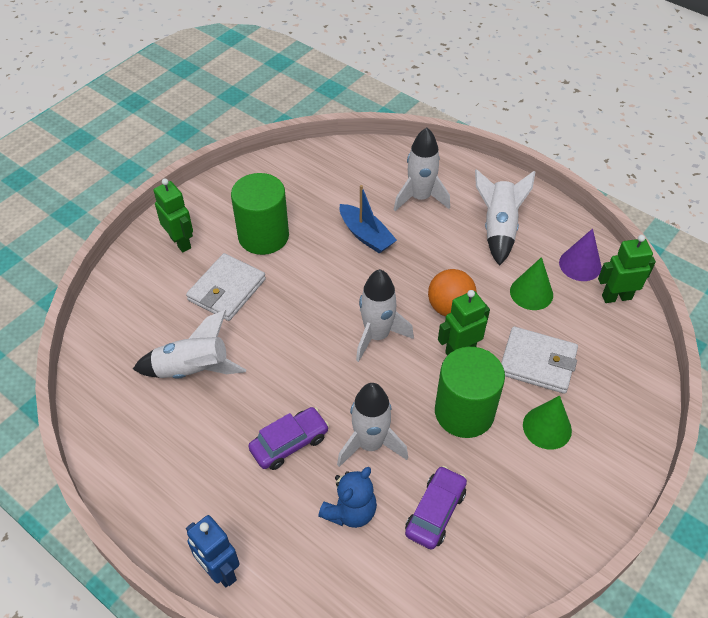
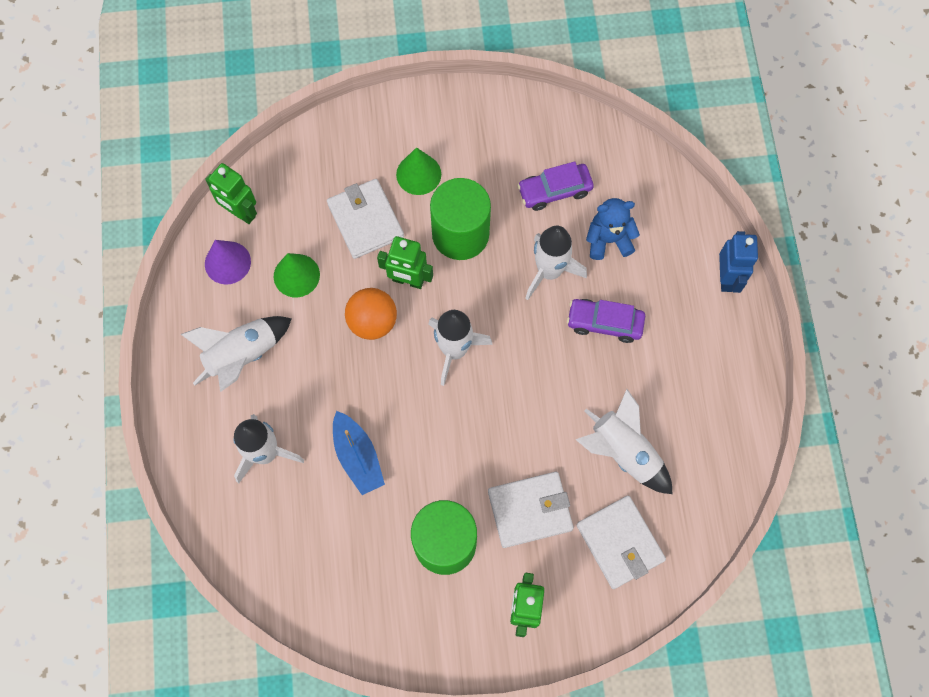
camera: 135 degrees left, 20 degrees up
(147, 317) = (620, 543): none -> white wallet
(366, 235) = (358, 457): blue boat -> blue boat turned 150 degrees clockwise

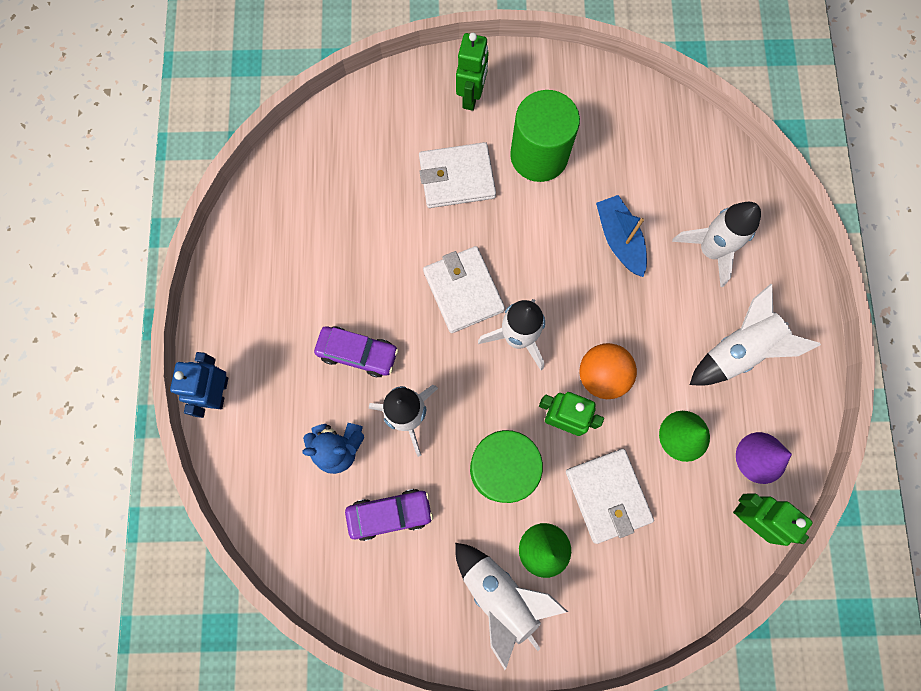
camera: 175 degrees left, 5 degrees up
(620, 543) = (377, 143): white wallet -> white wallet (463, 291)
(623, 452) = (360, 222): white rocket -> white rocket (501, 595)

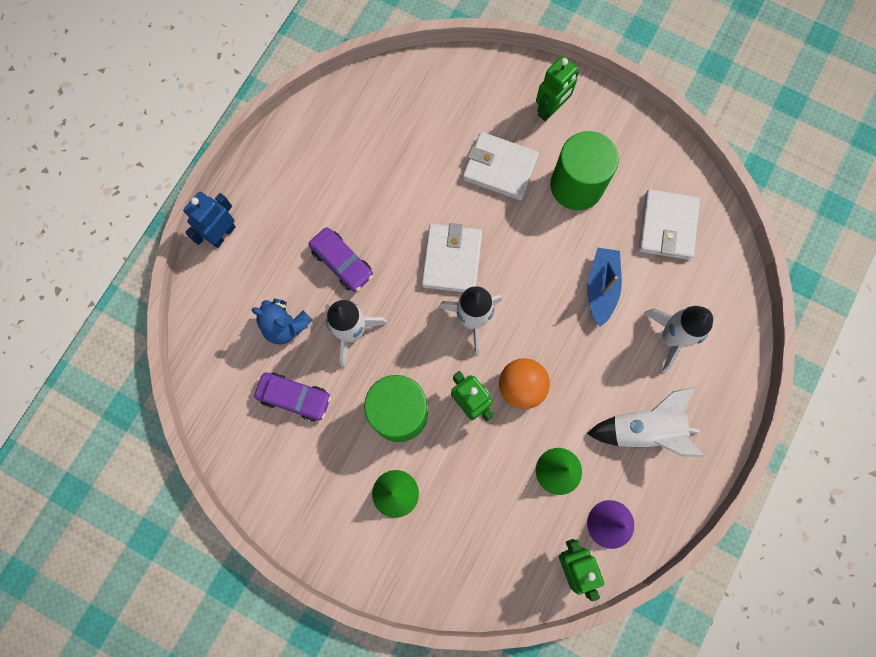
camera: 30 degrees right, 0 degrees up
(501, 595) = (341, 507): white rocket -> none
(607, 495) = (469, 481): white wallet -> white wallet (667, 226)

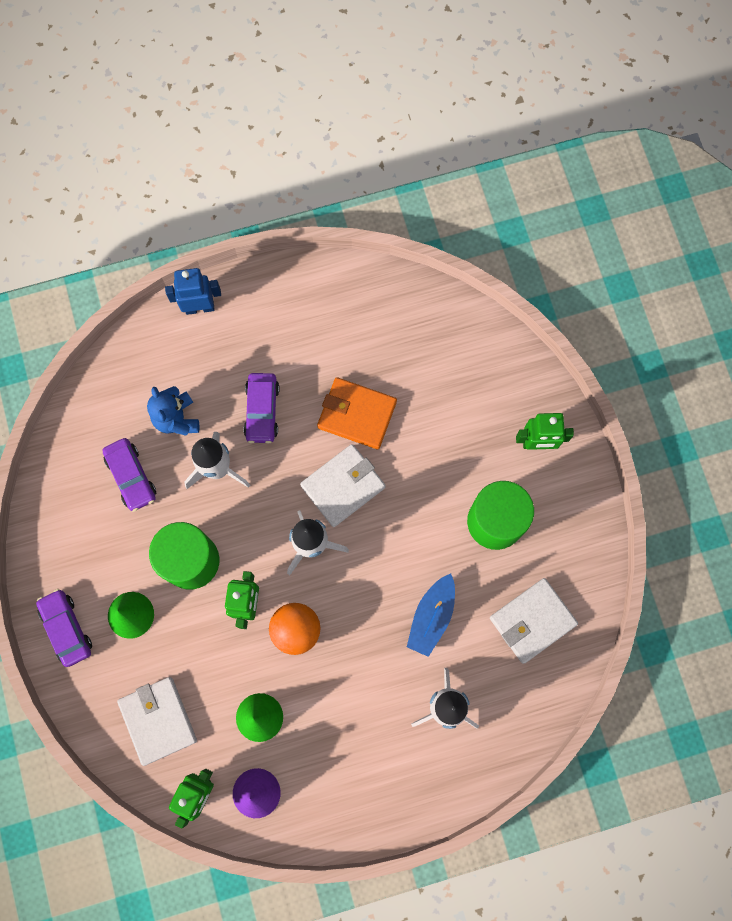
camera: 45 degrees right, 0 degrees up
(358, 550) = (66, 628): none -> purple car
(411, 203) = (357, 414): none -> orange wallet
(500, 168) = (451, 451): white wallet -> white wallet (158, 720)
(601, 288) = (431, 617): blue boat -> blue boat turned 150 degrees clockwise
(644, 429) = (352, 752): white rocket -> none

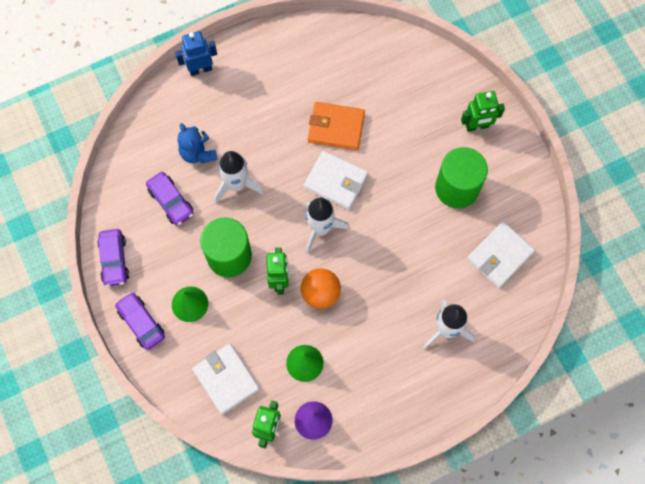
camera: 10 degrees left, 5 degrees down
(262, 411) = (263, 136): purple car -> purple car (114, 260)
(343, 486) = (336, 181): white wallet -> white wallet turned 75 degrees clockwise
(431, 617) = (422, 266): blue boat -> none

